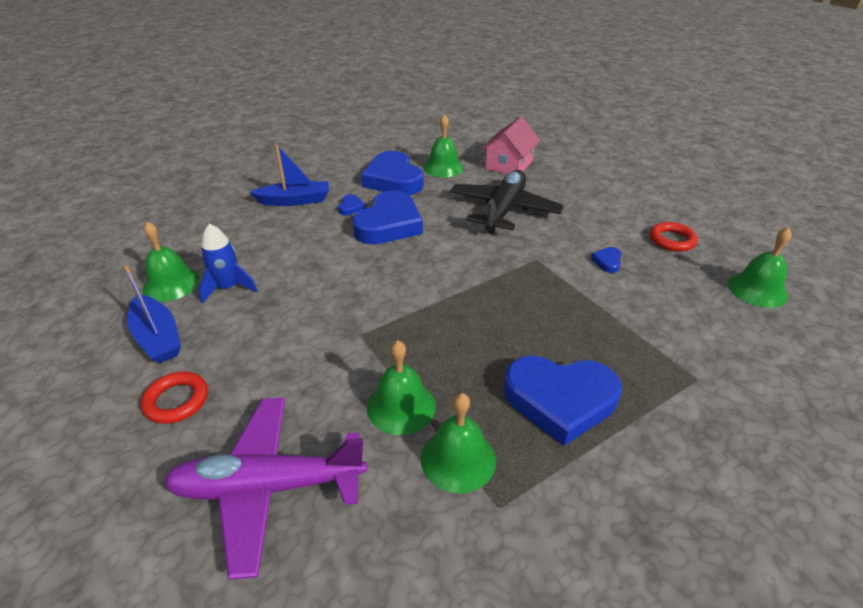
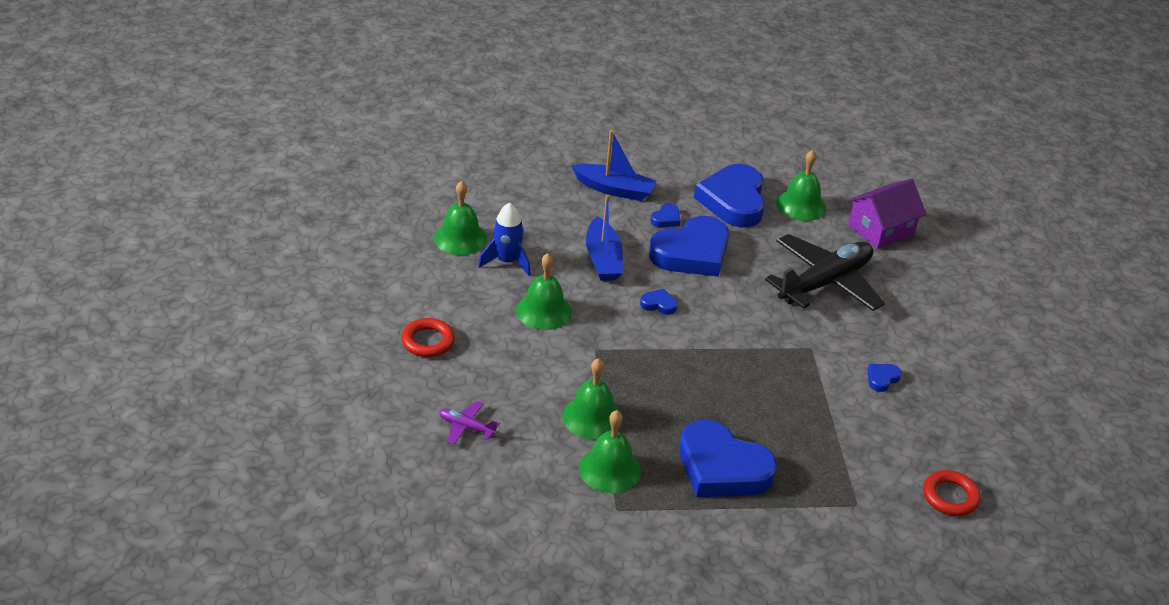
camera: 25 degrees right, 0 degrees up
(158, 337) = (432, 284): blue boat -> blue boat (603, 259)
(268, 487) = (466, 427): purple plane -> purple plane, size x0.42
(390, 273) = (658, 304): none -> blue heart
(509, 165) = (881, 229): pink house -> purple house
(672, 240) = (977, 386): red ring -> red ring (950, 497)
(757, 289) = (1009, 466): green bell -> green bell (543, 311)

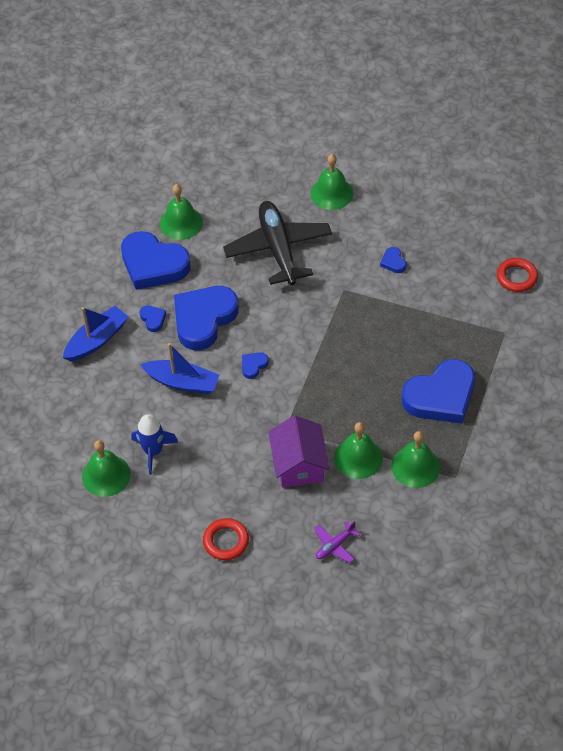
camera: 60 degrees left, 15 degrees up
(543, 311) = (226, 447): green bell -> green bell (331, 193)
(692, 253) = (204, 319): blue heart -> blue heart turned 135 degrees counterclockwise
(881, 229) = (234, 186): purple house -> purple house (299, 464)

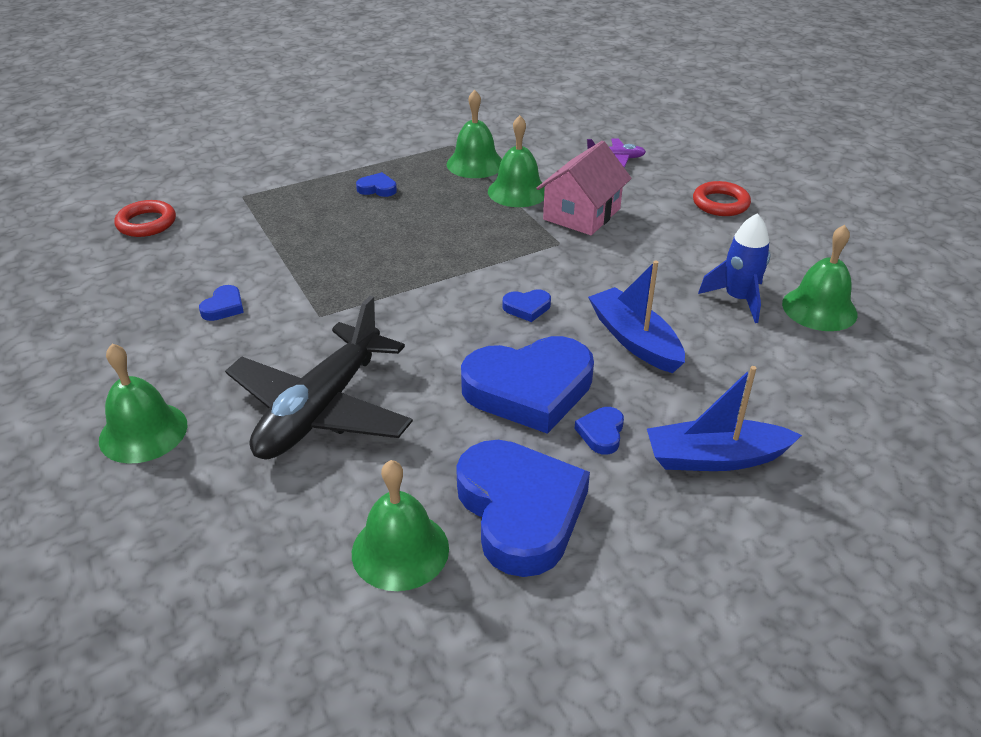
camera: 140 degrees left, 15 degrees down
(299, 464) = (582, 214): purple house -> pink house
(441, 396) = (377, 188): blue heart -> blue heart, size x0.41

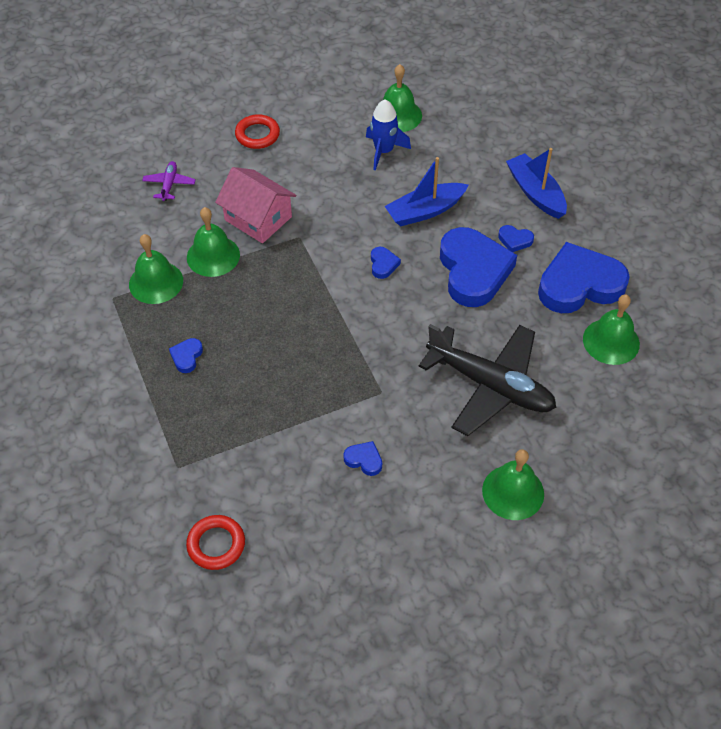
camera: 85 degrees left, 15 degrees up
(715, 458) = (535, 193): blue boat -> blue boat turned 150 degrees clockwise

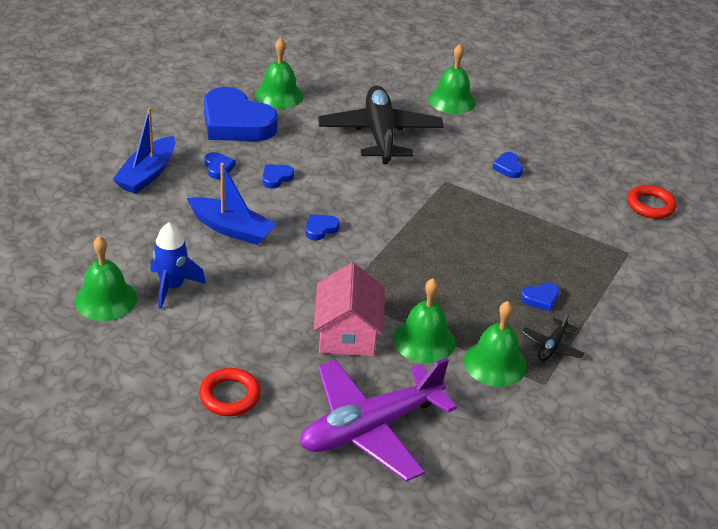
camera: 130 degrees left, 15 degrees down
(137, 327) = (552, 346): none -> black plane
(169, 184) = (370, 428): purple plane -> purple plane, size x2.37
(473, 271) = (276, 178): blue heart -> blue heart, size x0.41

